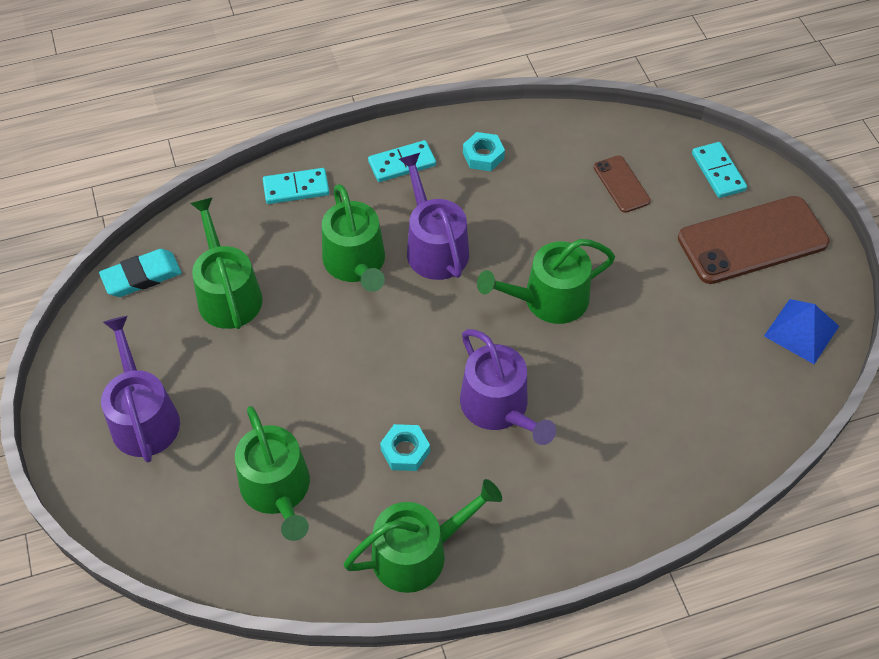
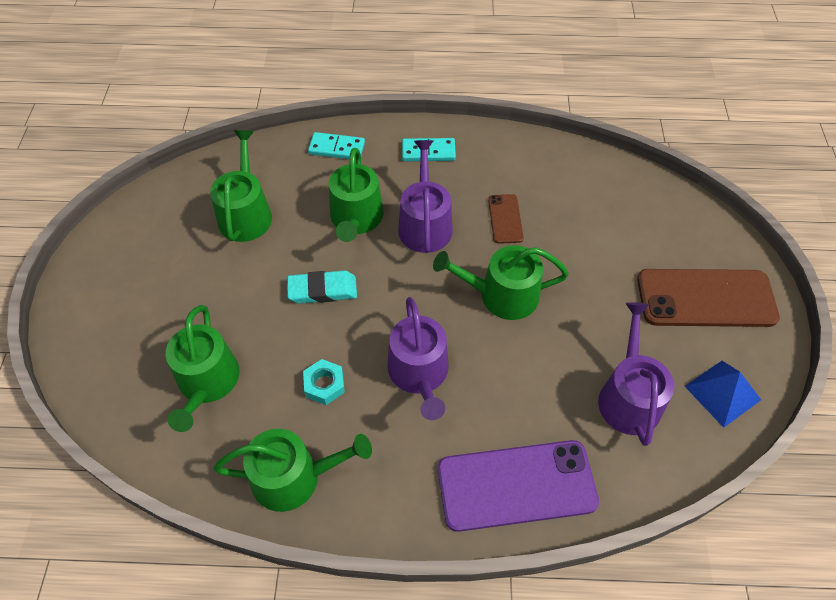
camera: 20 degrees right, 0 degrees up
(141, 276) = (189, 182): turquoise eraser -> turquoise eraser (322, 290)
(143, 417) = (135, 289): purple watering can -> purple watering can (628, 396)
(483, 156) = (497, 163): turquoise nut -> none
(621, 184) = (605, 218): brown phone -> brown phone (505, 219)
(641, 484) = (516, 485): none -> purple phone
(718, 172) = (696, 231): turquoise domino -> none

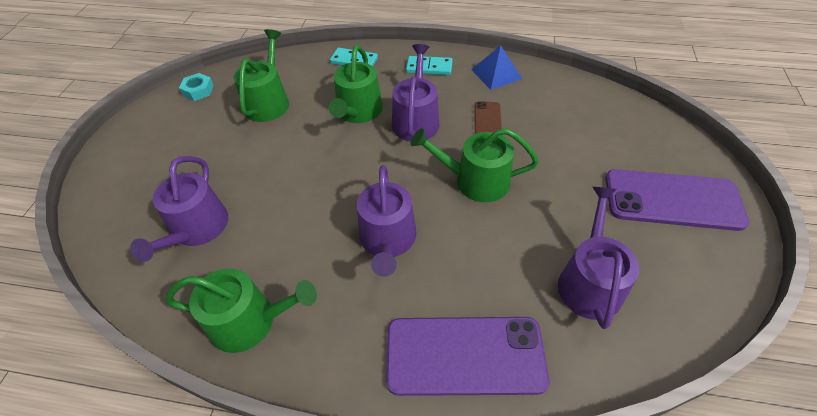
camera: 10 degrees right, 5 degrees down
(207, 383) = (197, 229): green watering can -> purple watering can
(322, 290) = (316, 163): turquoise eraser -> none
(324, 385) = (299, 241): turquoise nut -> turquoise nut (198, 90)
(706, 298) = (672, 200): brown phone -> purple phone
(722, 393) = (688, 288): blue pyramid -> blue pyramid (496, 74)

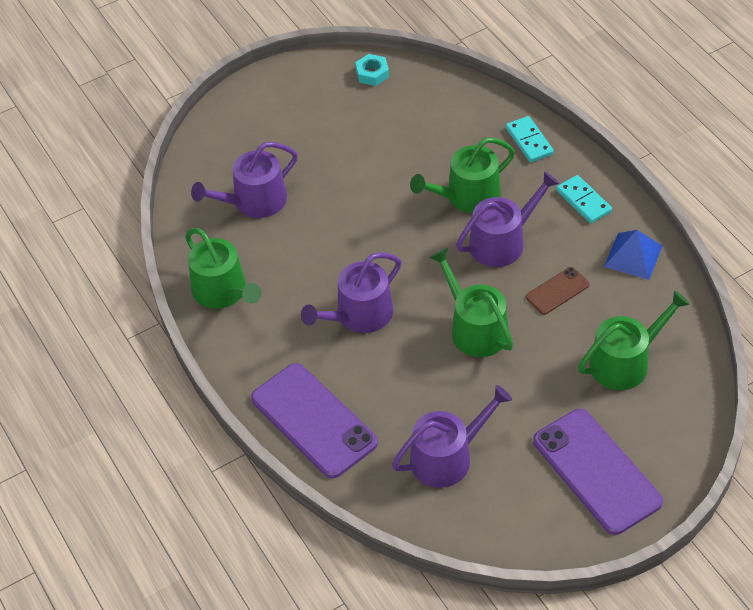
camera: 50 degrees right, 0 degrees up
(268, 102) = (412, 129): green watering can -> green watering can (625, 362)

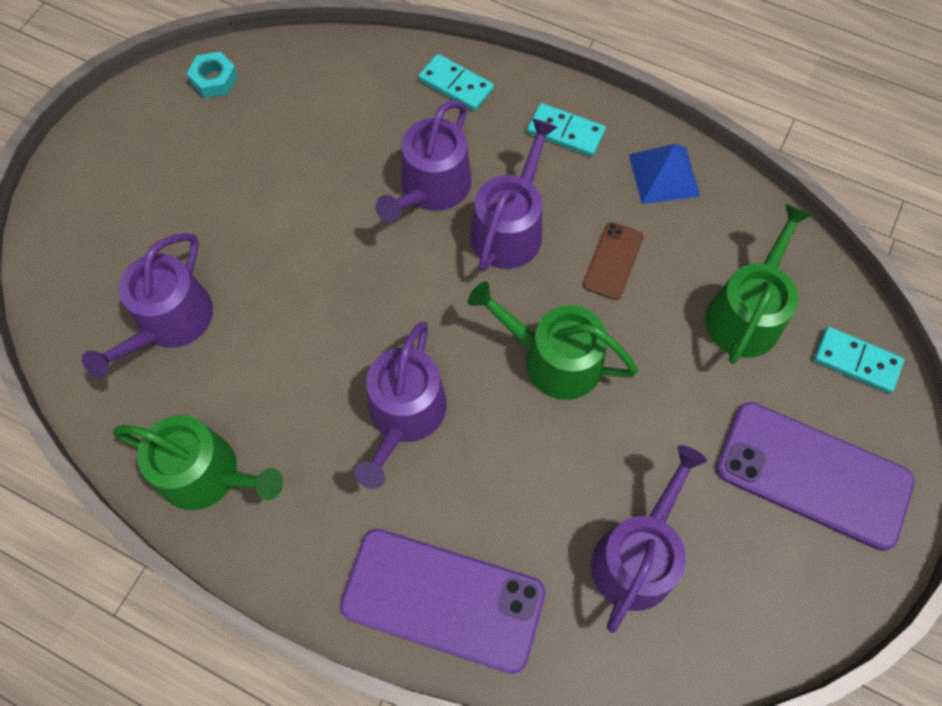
camera: 35 degrees left, 15 degrees up
(467, 196) = (431, 188): green watering can -> purple watering can
(680, 424) = (856, 361): none -> turquoise domino

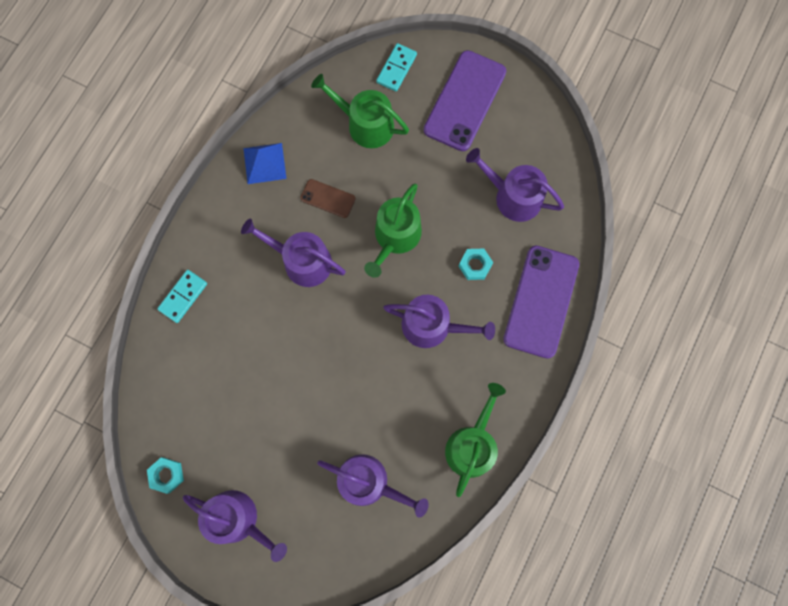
camera: 90 degrees left, 10 degrees up
(431, 188) = (269, 312): purple watering can -> purple watering can (238, 519)
(507, 486) = (475, 265): none -> turquoise nut
(565, 132) = (227, 223): turquoise domino -> none

